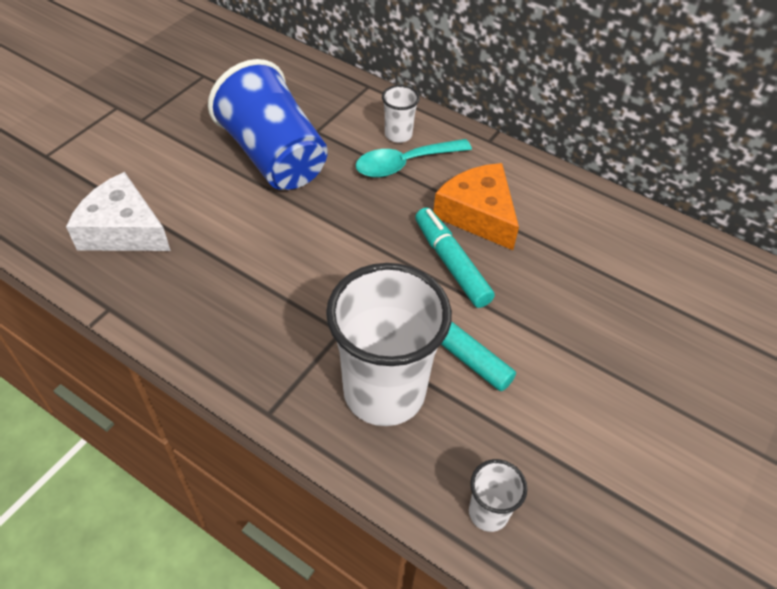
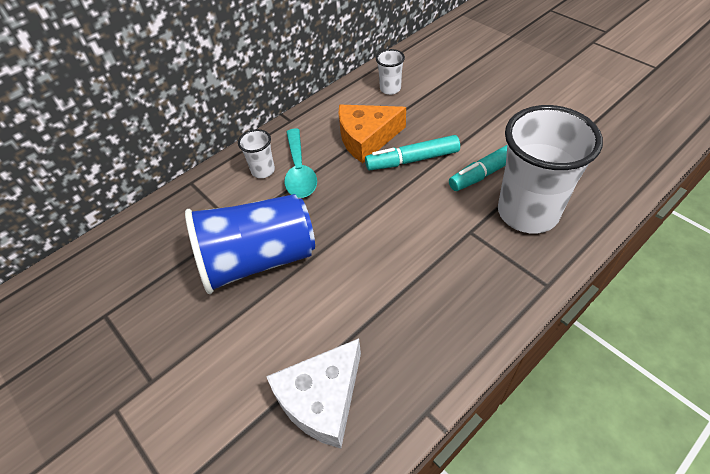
camera: 70 degrees left, 0 degrees up
(488, 513) = (618, 173): white cup -> white cup (390, 89)

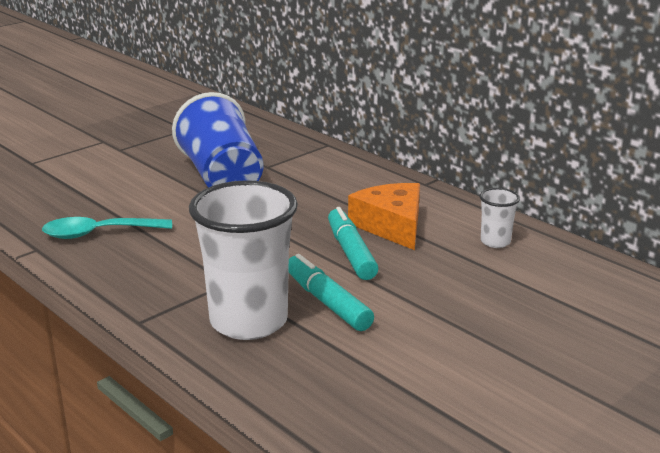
camera: 85 degrees right, 25 degrees down
(263, 171) = (340, 174): white cup -> none
(299, 171) = (338, 191): turquoise spoon -> turquoise spoon (99, 233)
(322, 399) = (72, 207): white cheese -> none

